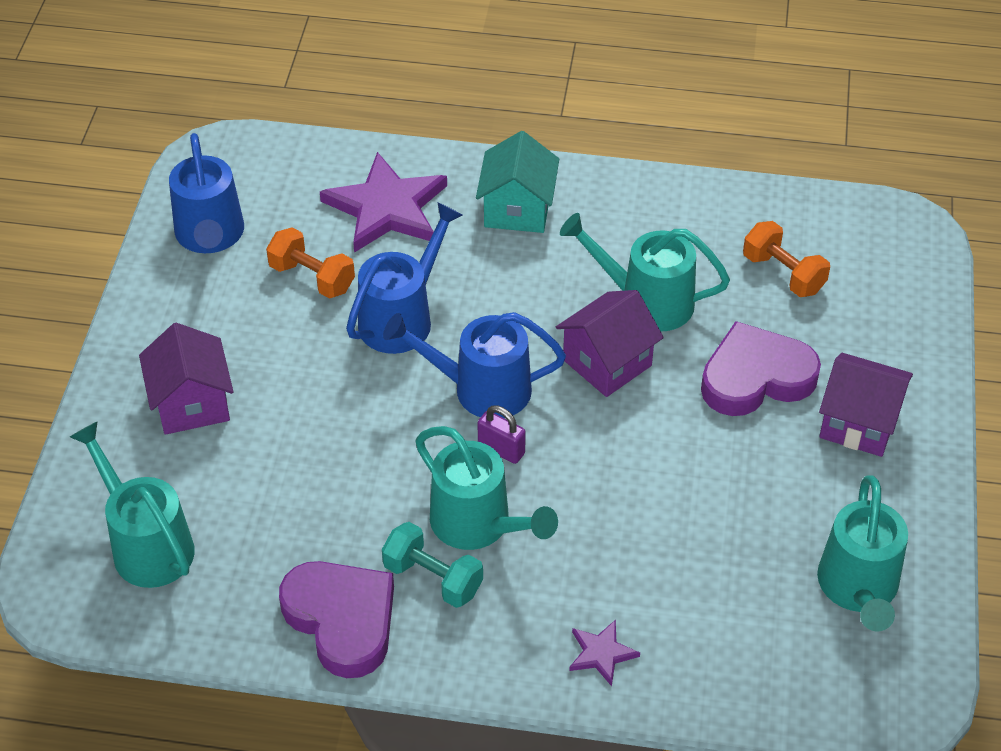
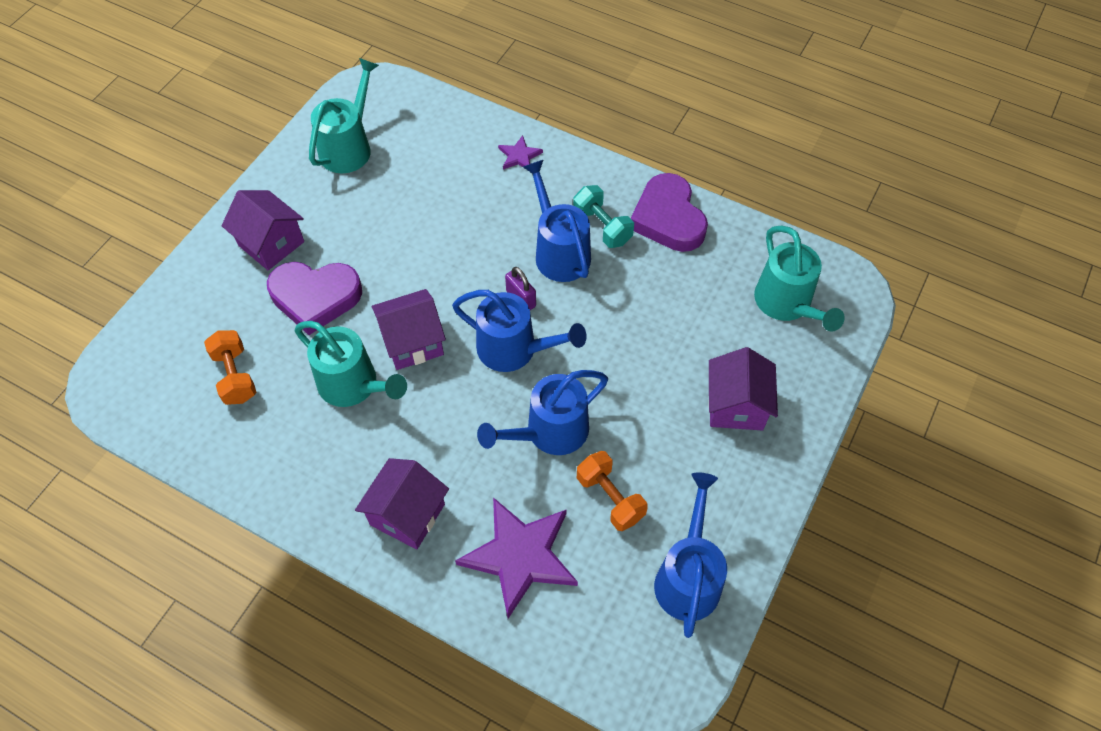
camera: 160 degrees left, 10 degrees up
(479, 525) = (559, 251): turquoise watering can -> blue watering can
(517, 209) = (407, 514): turquoise house -> purple house

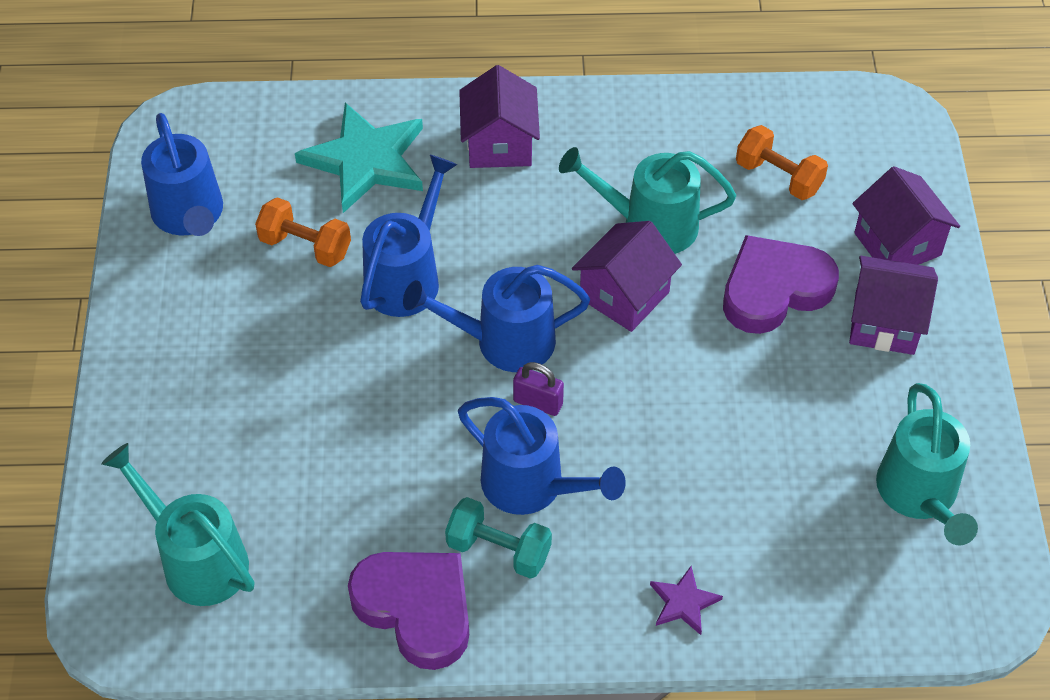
camera: 150 degrees right, 5 degrees down
(520, 556) = (366, 160): purple star -> turquoise star
(736, 406) = (210, 400): purple house -> purple house (897, 244)

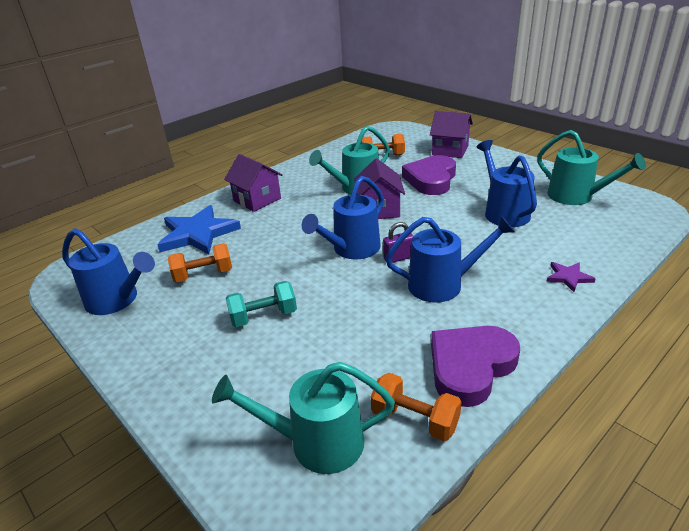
camera: 40 degrees left, 20 degrees down
(298, 613) = (414, 420): none -> orange dumbbell
(366, 160) = (198, 234): turquoise star -> blue star
(407, 276) = (273, 255): blue watering can -> blue watering can (503, 211)
(416, 609) = (470, 367): purple heart -> purple heart turned 45 degrees counterclockwise
(499, 550) = (467, 315): turquoise dumbbell -> turquoise dumbbell (263, 316)
(884, 323) = (481, 167): purple house -> none

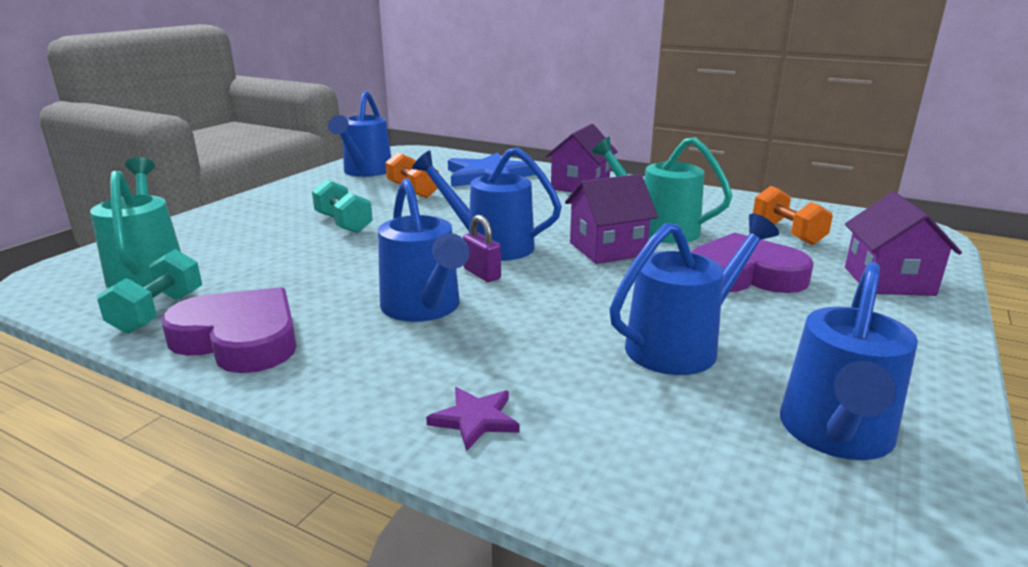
camera: 70 degrees right, 10 degrees down
(414, 420) = (158, 312): orange dumbbell -> turquoise dumbbell
(577, 197) = (835, 436): turquoise watering can -> blue watering can

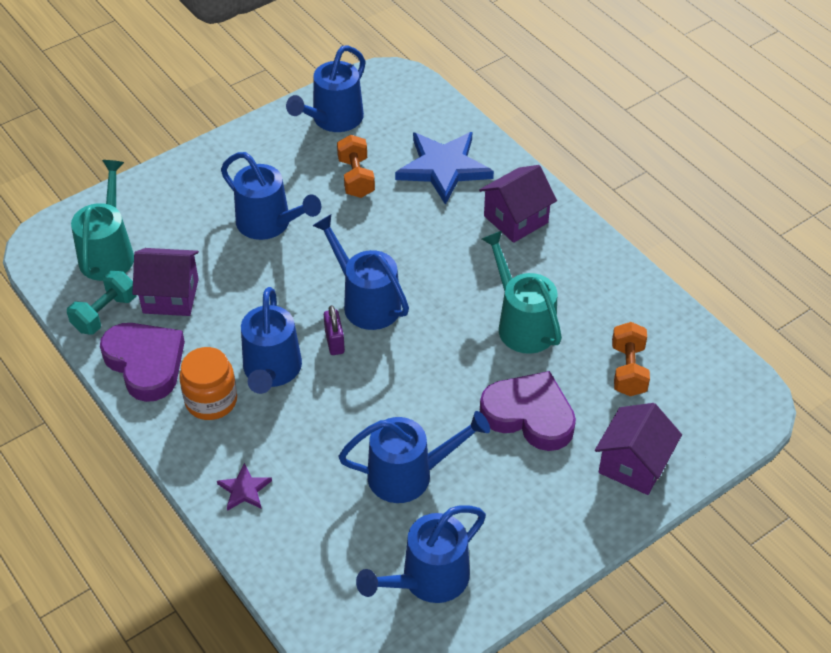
camera: 25 degrees right, 25 degrees up
(344, 223) = (270, 224): turquoise dumbbell -> blue watering can
(359, 348) = (211, 400): none -> orange jar
(607, 249) = (453, 340): purple house -> purple house (170, 296)

